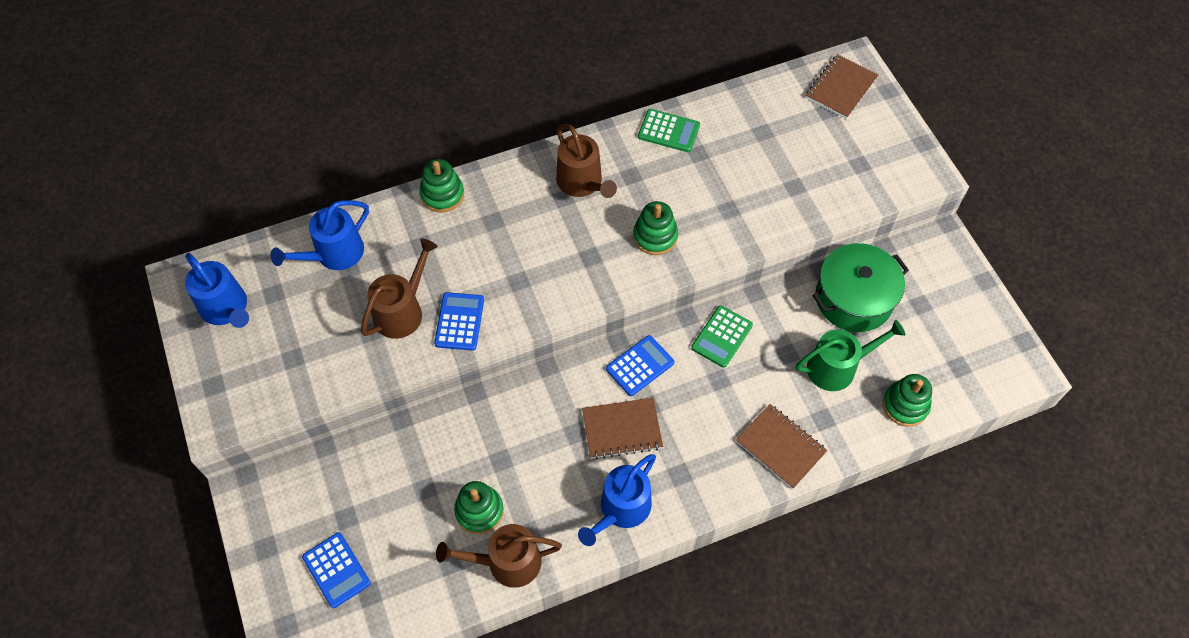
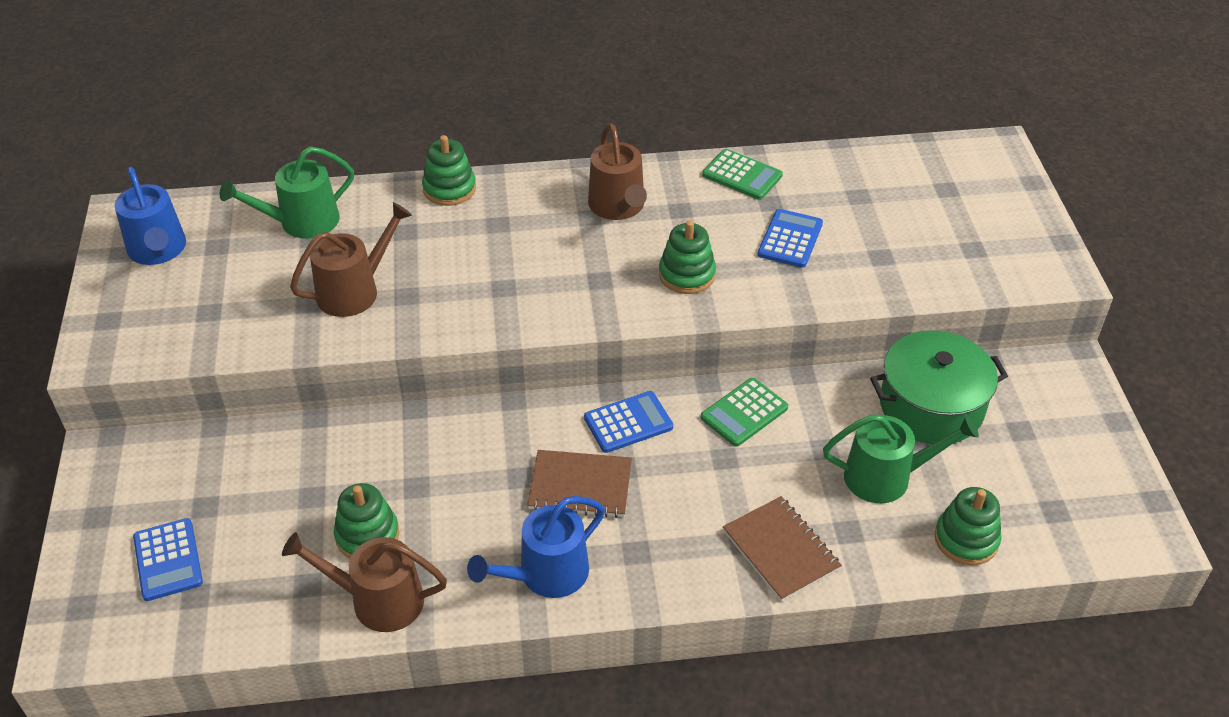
camera: 15 degrees right, 15 degrees down
(334, 254) = (302, 222): blue watering can -> green watering can
(459, 322) = (416, 314): blue calculator -> blue calculator (790, 239)
(841, 88) = (972, 170): brown notebook -> none

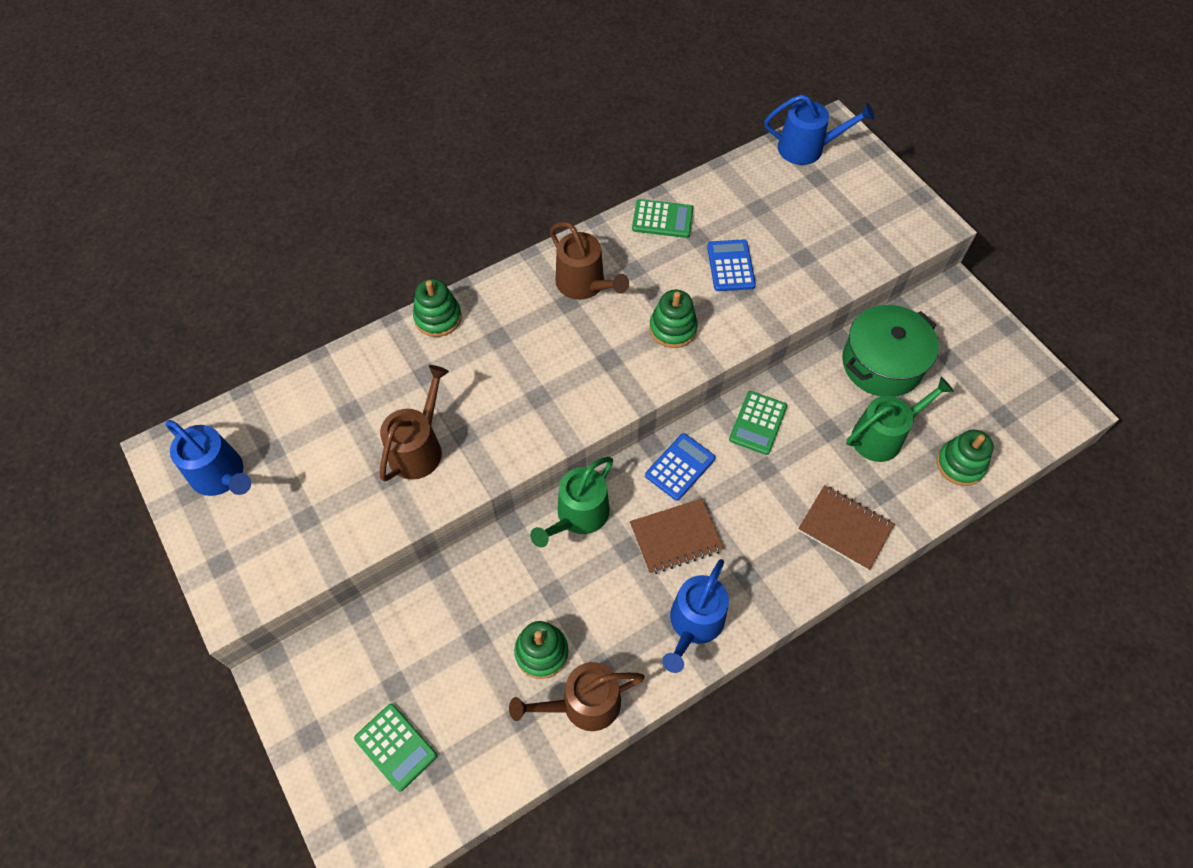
camera: 25 degrees left, 15 degrees up
(168, 560) = (395, 747): blue calculator -> green calculator
(302, 222) = (332, 398): green watering can -> green watering can (578, 515)
(951, 159) = (806, 148): none -> blue watering can

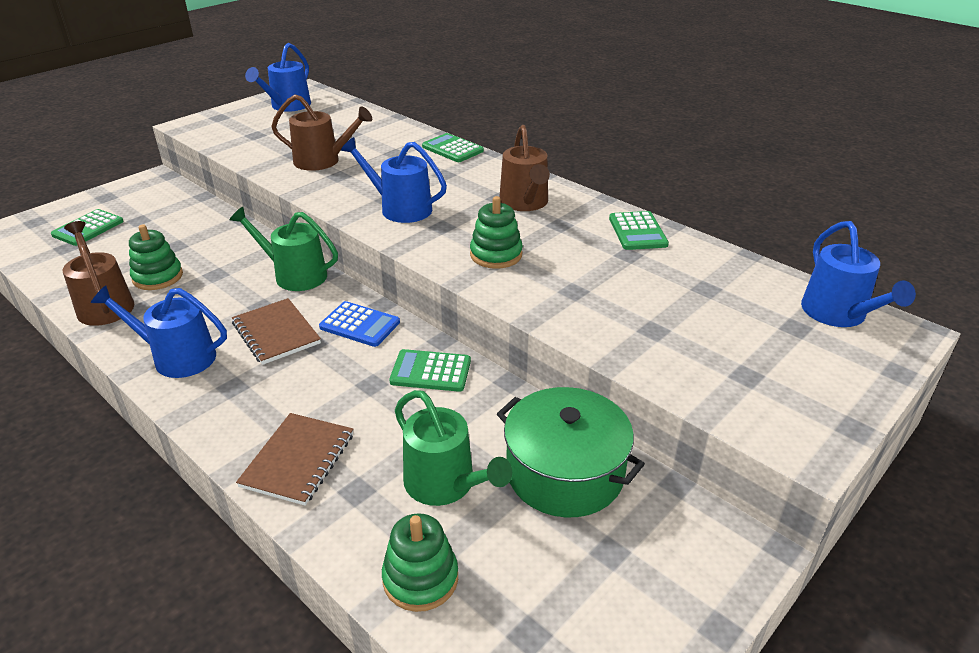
camera: 75 degrees right, 25 degrees down
(438, 318) = (452, 149): green stacking toy -> green calculator
(562, 387) = (400, 208): none -> blue watering can
(584, 284) = (525, 203): brown watering can -> brown watering can turned 45 degrees counterclockwise
(730, 266) = (603, 279): blue calculator -> none

